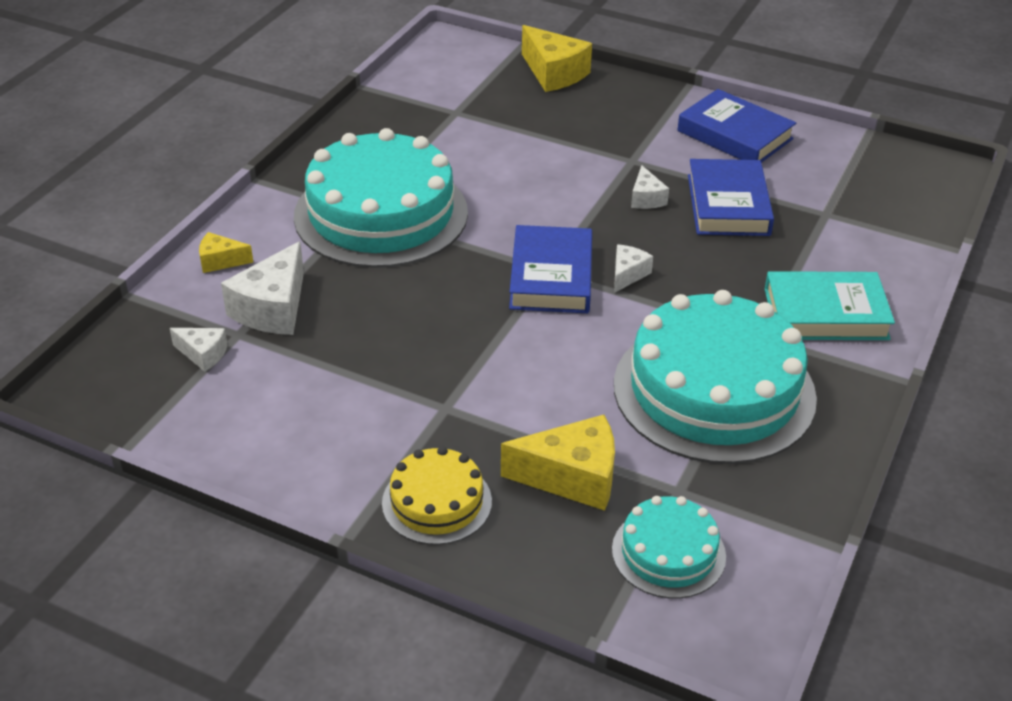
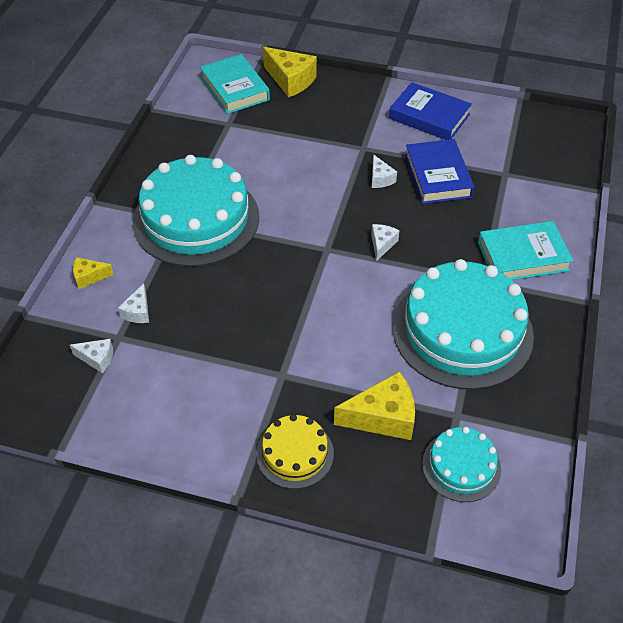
camera: 10 degrees left, 10 degrees up
(272, 308) = (138, 312): white cheese -> white cheese, size x0.54
(476, 74) = (235, 88): none -> turquoise book
(551, 277) = (329, 254): blue book -> none

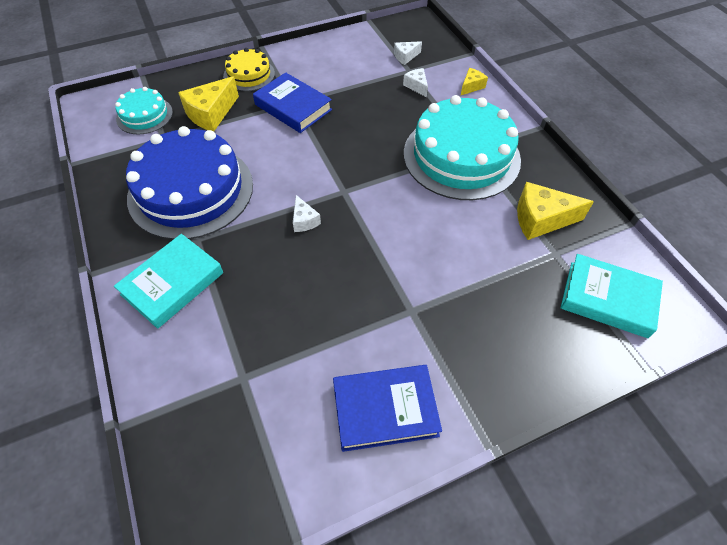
camera: 140 degrees right, 5 degrees up
(290, 80) = (576, 353): yellow cheese -> yellow cheese (541, 219)
(380, 179) = (362, 284): white cheese -> none
(438, 176) = (311, 325): blue book -> blue book (293, 107)
(462, 330) = (191, 190): turquoise cake -> blue cake

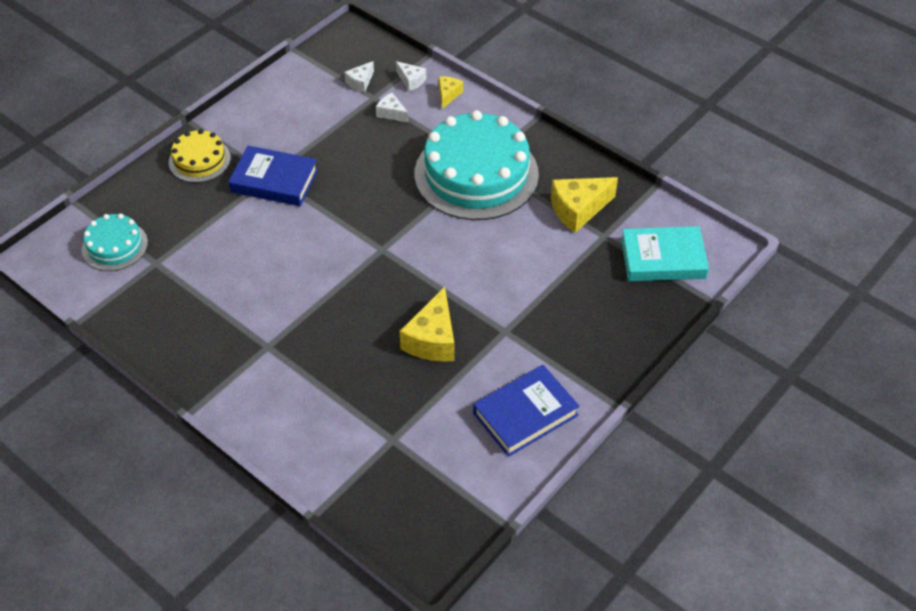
camera: 25 degrees left, 5 degrees down
(173, 284) = (274, 393): turquoise book -> none
(191, 190) = (227, 304): blue cake -> none
(211, 114) = (189, 219): yellow cheese -> yellow cheese (432, 339)
(304, 220) = (361, 291): white cheese -> white cheese (411, 81)

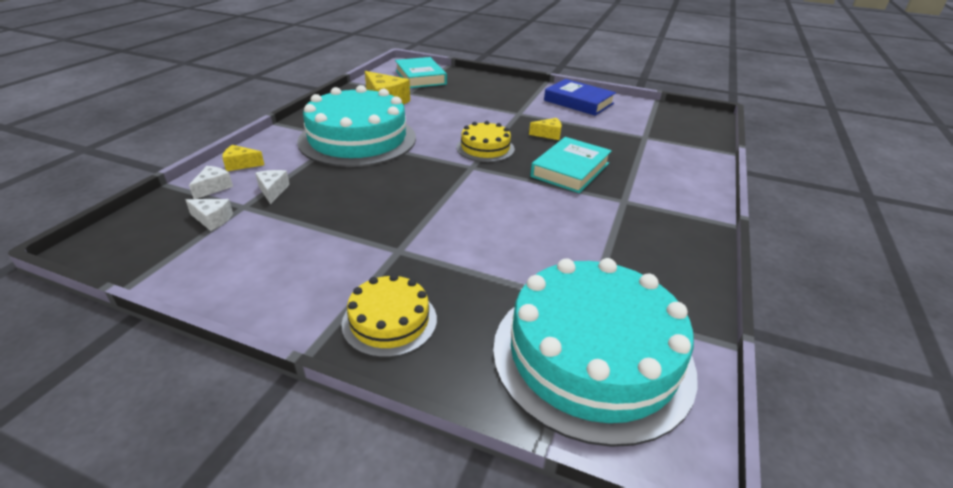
camera: 110 degrees left, 15 degrees down
(115, 246) = (592, 356): turquoise cake -> turquoise cake, size x2.01
(274, 181) = (407, 245): blue book -> none
(343, 327) = (570, 170): none -> turquoise book
(391, 113) = (273, 191): white cheese -> white cheese turned 150 degrees clockwise
(418, 271) = (485, 148): none -> yellow cake
(432, 339) = (548, 134): yellow cheese -> yellow cheese, size x0.54

